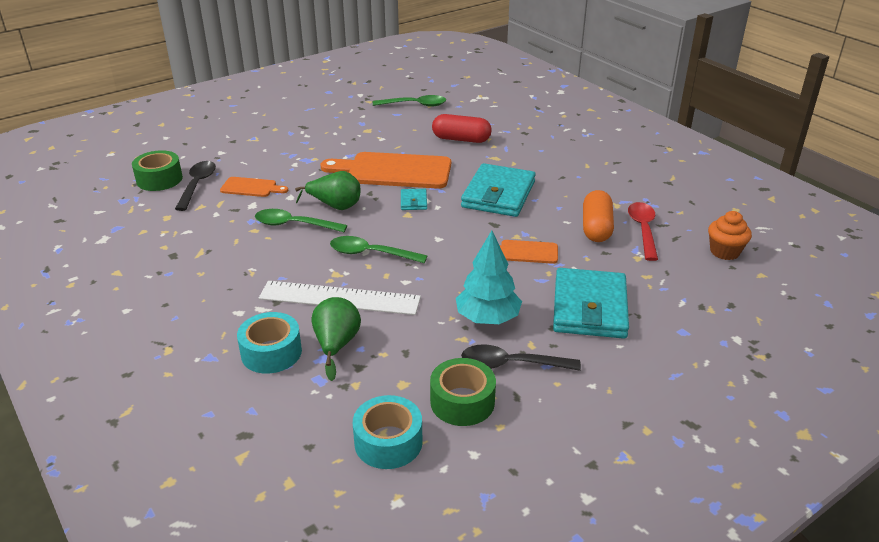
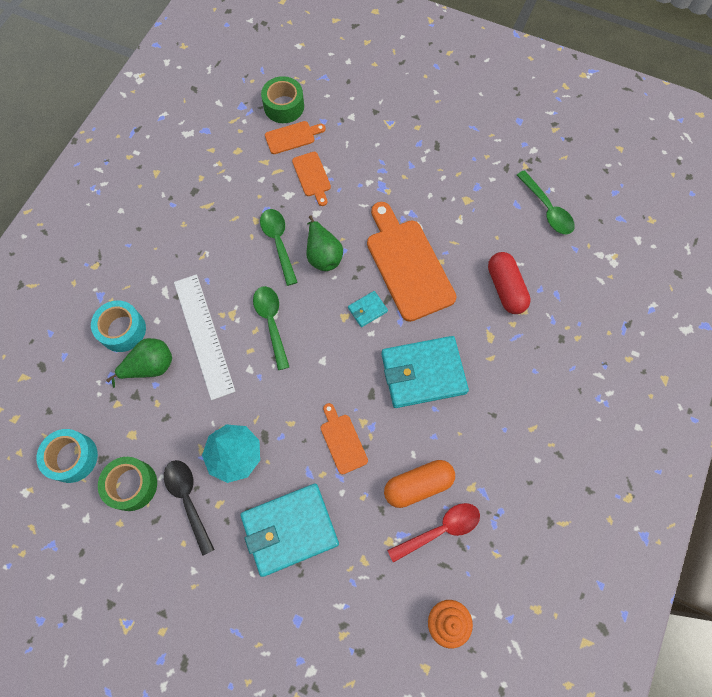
camera: 60 degrees right, 35 degrees up
(197, 185) = (292, 137): black spoon -> orange cutting board

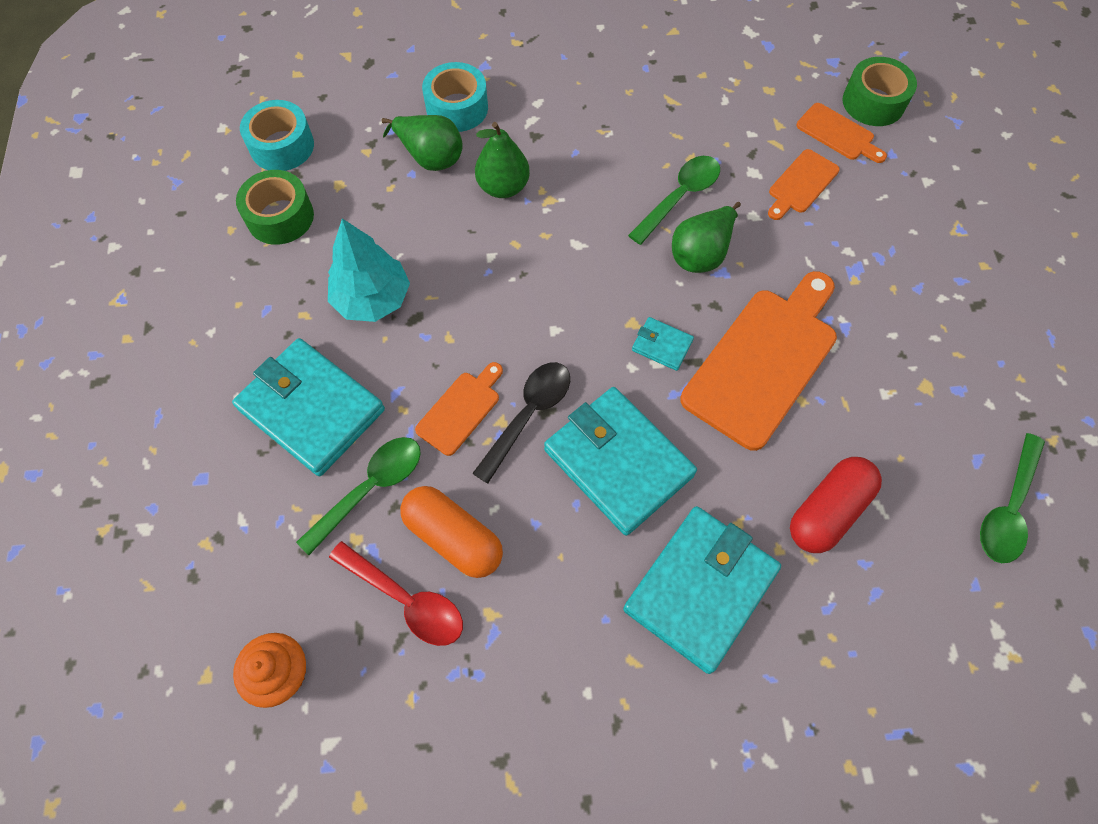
camera: 60 degrees right, 5 degrees down
(188, 499) = (292, 280): black spoon -> black spoon (528, 415)
(204, 335) = (503, 187): white ruler -> green pear
(271, 322) = (567, 246): green spoon -> green spoon (371, 488)
(513, 373) = (700, 589): none -> turquoise wallet

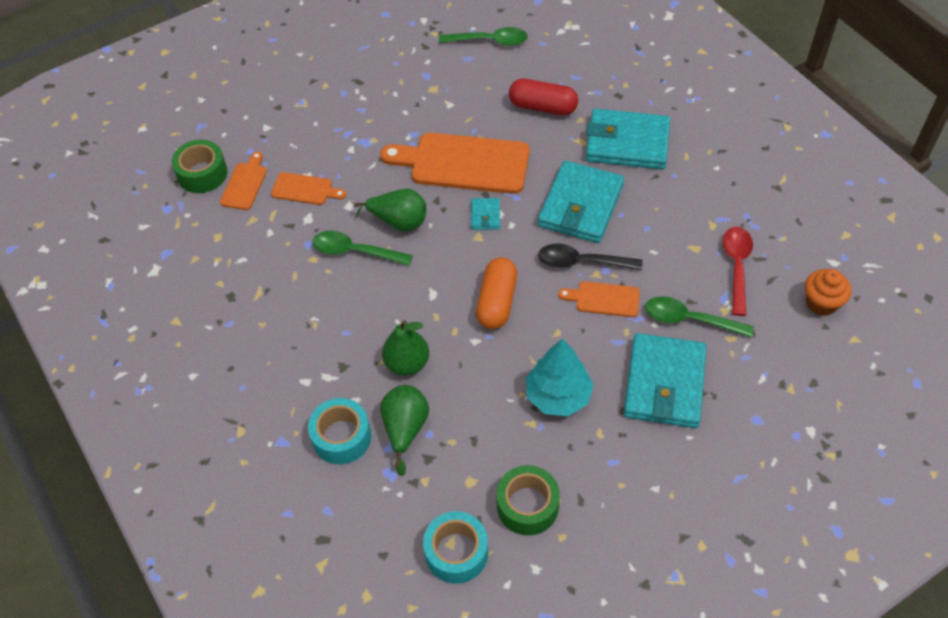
camera: 115 degrees left, 10 degrees down
(453, 537) = (685, 262): orange capsule -> orange capsule (497, 302)

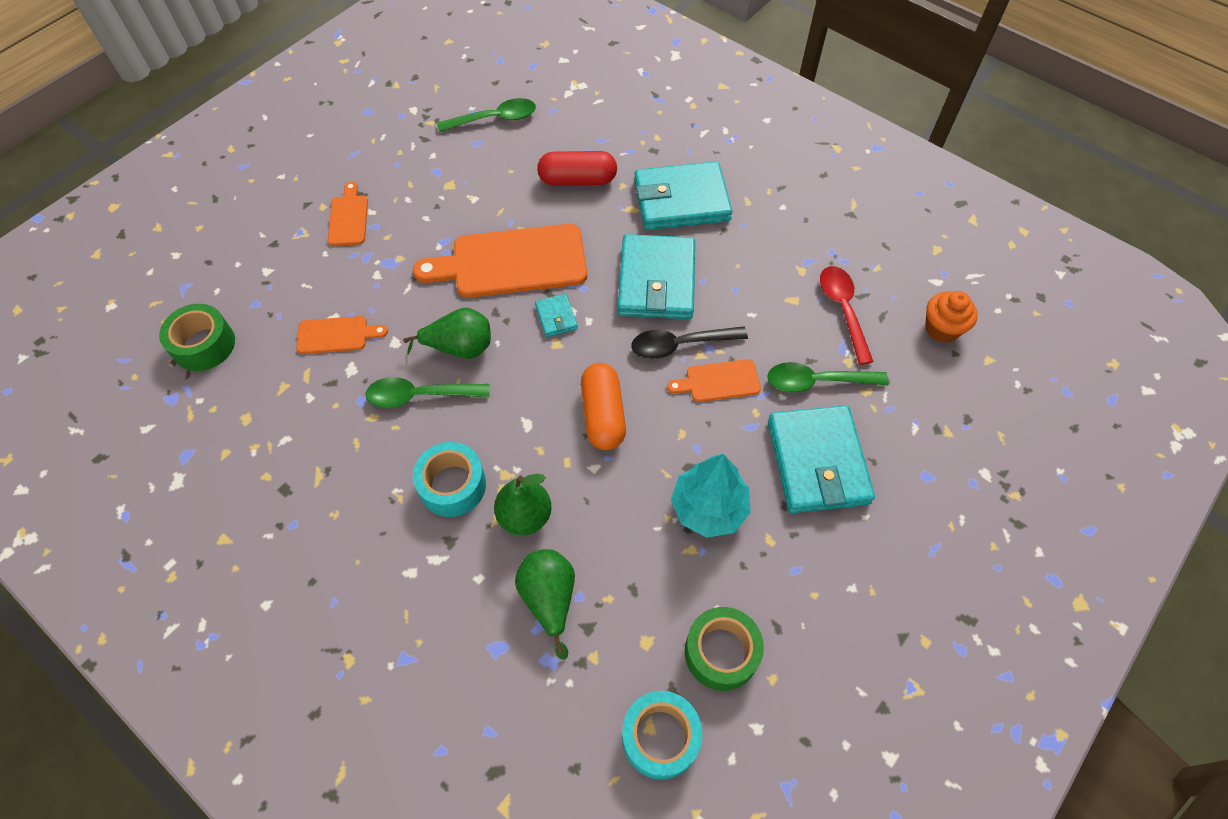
camera: 20 degrees left, 5 degrees up
(245, 184) = (261, 345): orange cutting board -> orange cutting board (348, 218)
(341, 437) = (476, 631): turquoise tape -> turquoise tape (452, 485)

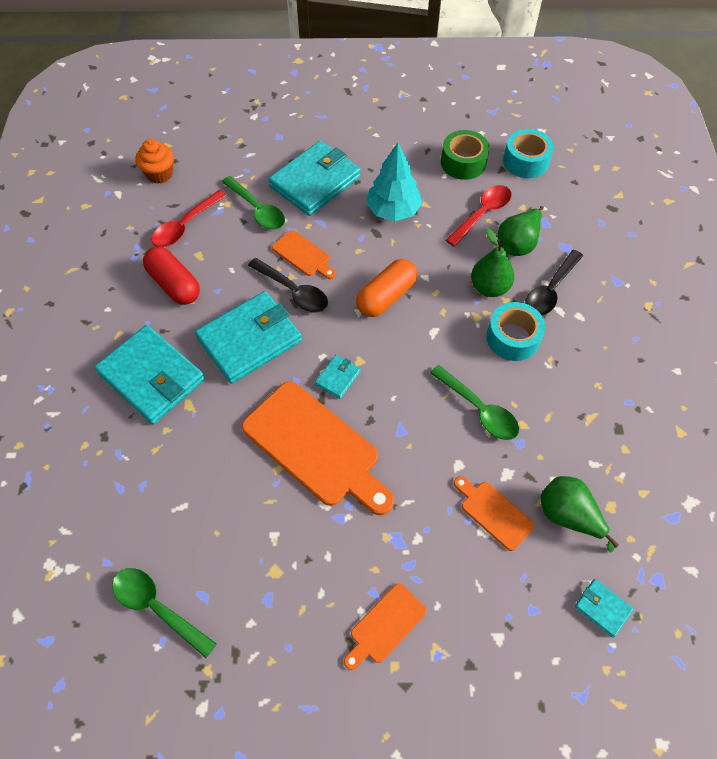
camera: 130 degrees left, 0 degrees up
(204, 345) = (602, 608): green tape -> turquoise wallet
(460, 348) = (420, 417): green pear -> green pear (568, 516)
(464, 573) = (550, 290): none -> black spoon
(577, 180) = (186, 468): red capsule -> red capsule (174, 284)
(623, 599) = (482, 214): none -> red spoon

